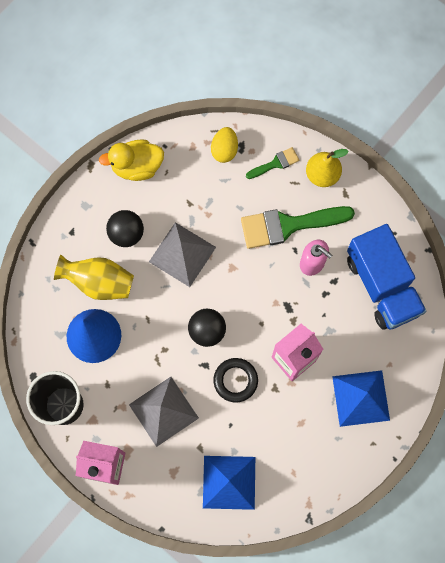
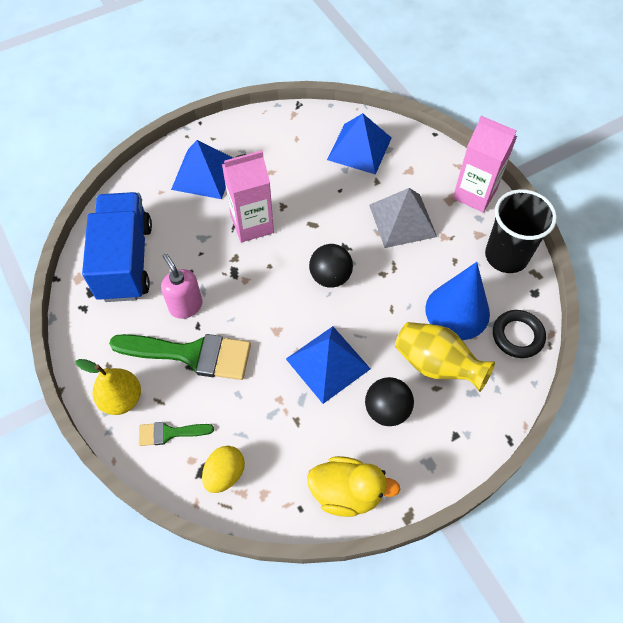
camera: 160 degrees left, 15 degrees down
(182, 254) = (328, 363): grey pyramid -> blue pyramid
(235, 380) = (319, 224): black ring -> black ring (517, 336)

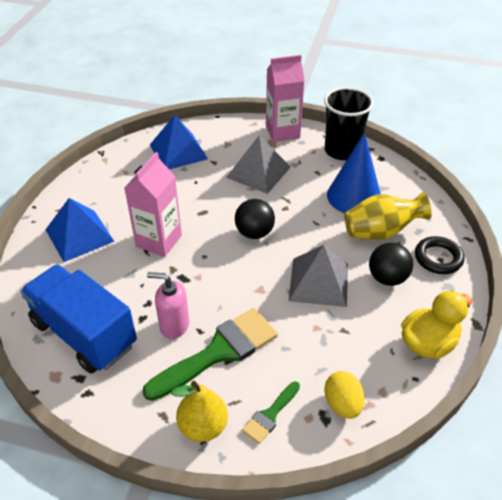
camera: 45 degrees left, 15 degrees down
(328, 363) = (319, 282): blue pyramid -> grey pyramid
(517, 336) = (401, 185): black ring -> black ring (438, 258)

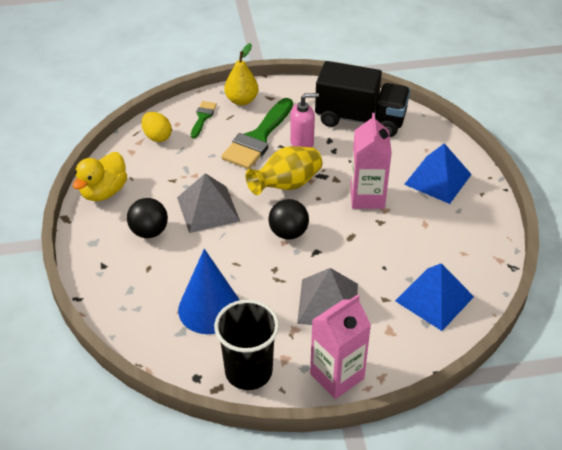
camera: 155 degrees right, 0 degrees up
(84, 334) = (360, 119): blue truck -> black truck
(381, 232) = (168, 275): yellow vase -> yellow vase (286, 185)
(438, 258) = (105, 266): black ring -> none

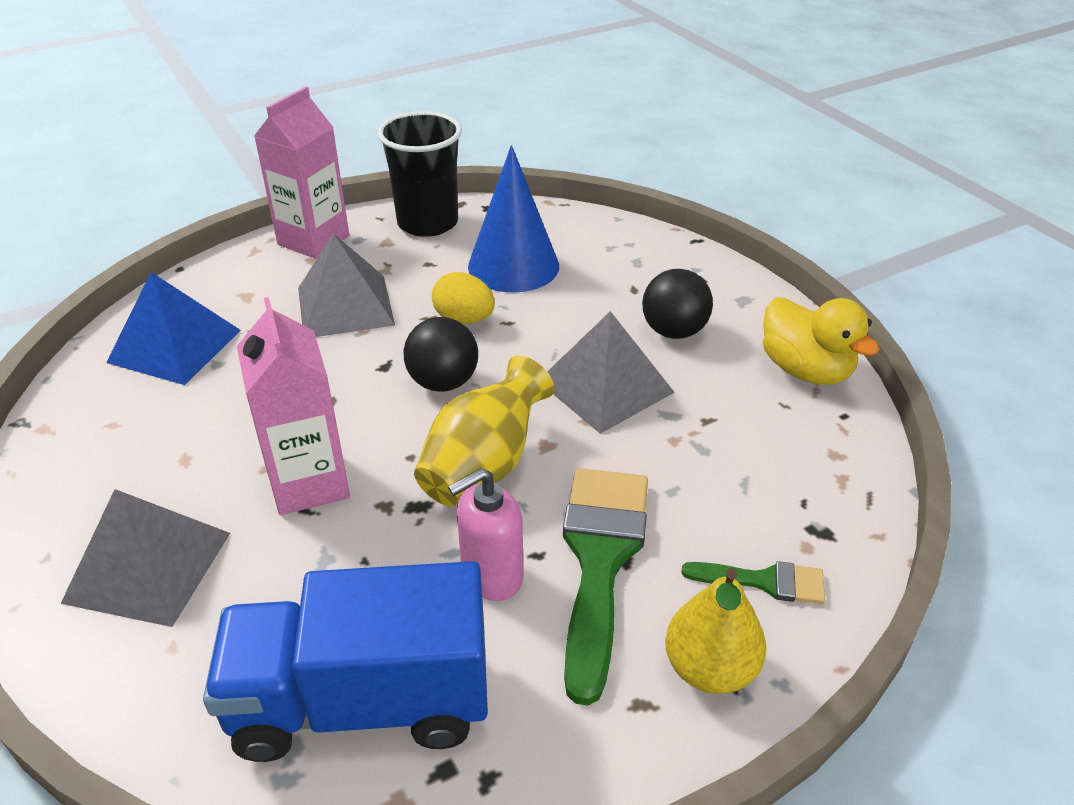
camera: 160 degrees right, 5 degrees down
(104, 191) = (805, 370): yellow duck -> yellow duck turned 135 degrees clockwise
(157, 136) = (818, 501): yellow egg -> yellow egg (464, 319)
(203, 117) = (764, 581): green brush -> green brush turned 75 degrees counterclockwise
(360, 119) = (362, 701): black truck -> blue truck
(438, 179) = (148, 567): blue pyramid -> grey pyramid

